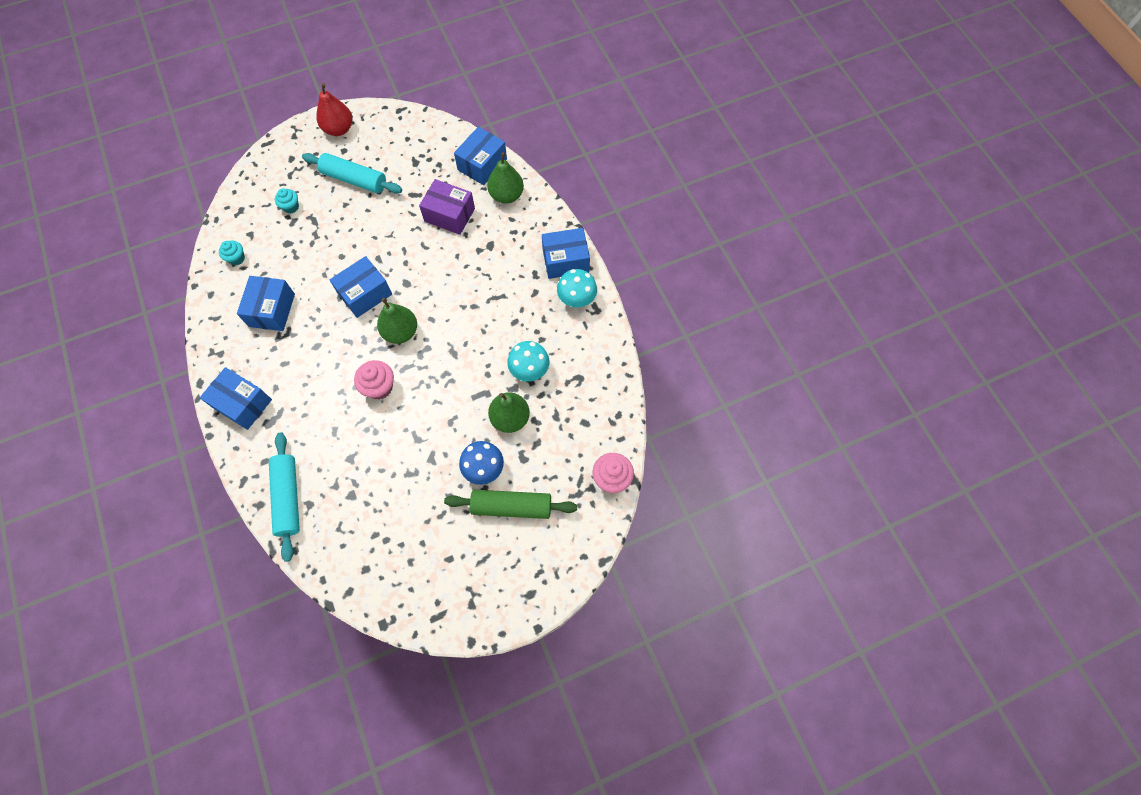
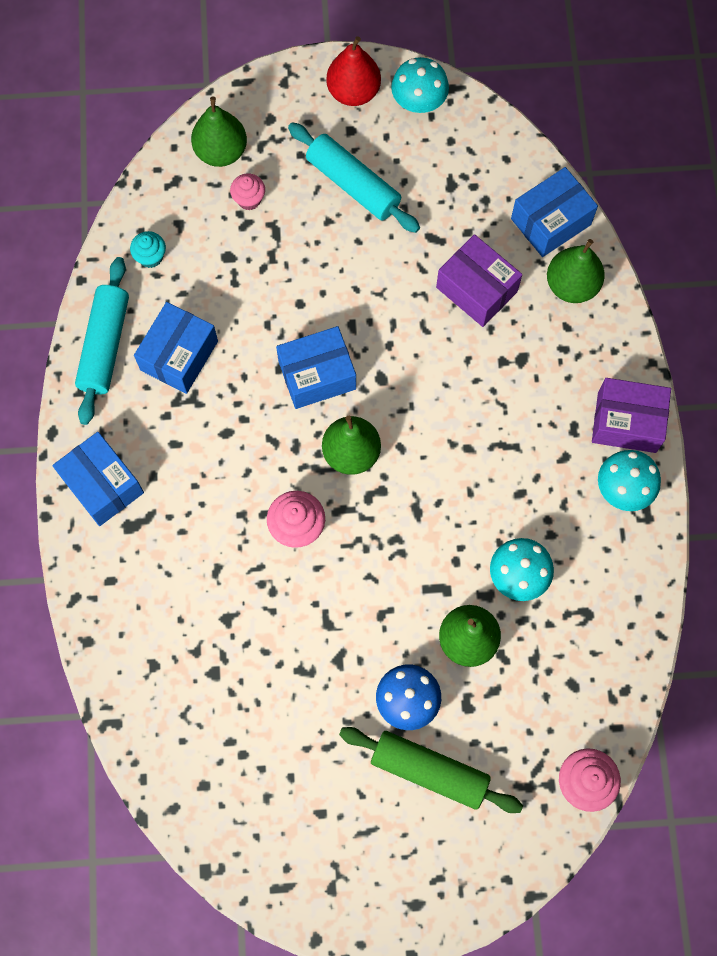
camera: 20 degrees right, 5 degrees up
(265, 185) = (221, 151): none -> green pear
(288, 497) = (128, 645): turquoise rolling pin -> turquoise rolling pin (105, 345)
(291, 207) = (249, 199): turquoise cupcake -> pink cupcake
(381, 123) = (419, 102): none -> turquoise mushroom
(565, 260) = (626, 422): blue box -> purple box

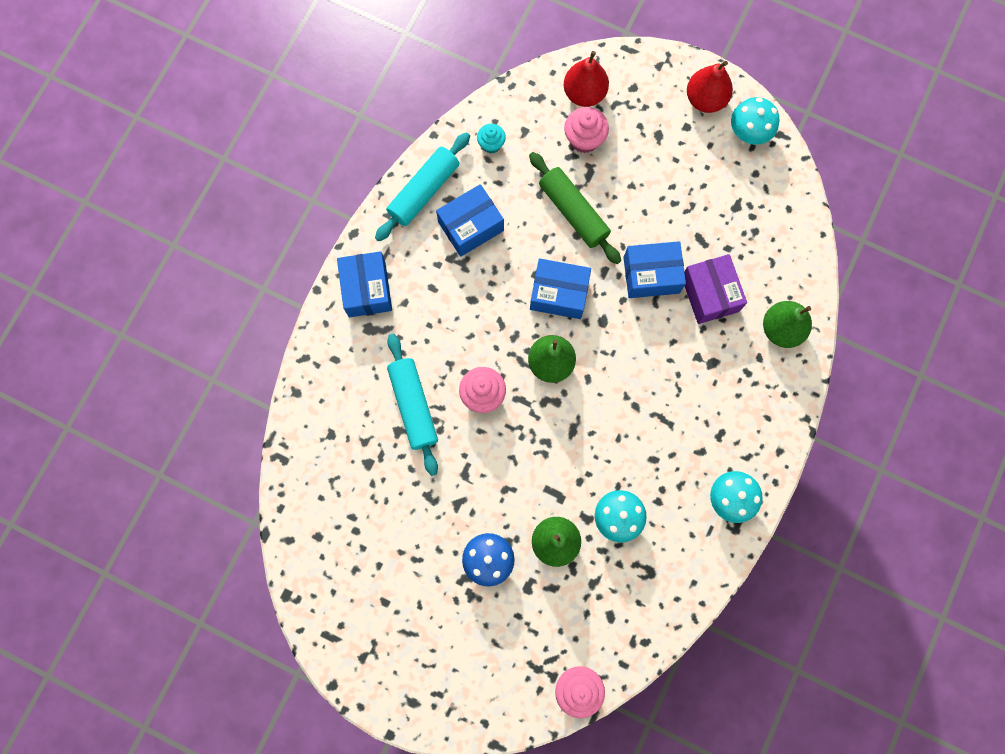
camera: 30 degrees right, 5 degrees up
(221, 151) = (584, 93): green pear -> red pear
(249, 199) = (584, 139): pink cupcake -> pink cupcake, size x1.54
(353, 184) = (665, 168): turquoise rolling pin -> turquoise rolling pin (413, 406)
(429, 771) = (475, 617): green rolling pin -> green rolling pin (573, 212)
(550, 221) = (794, 273): blue box -> blue box (651, 275)
(626, 422) = (761, 451): purple box -> none

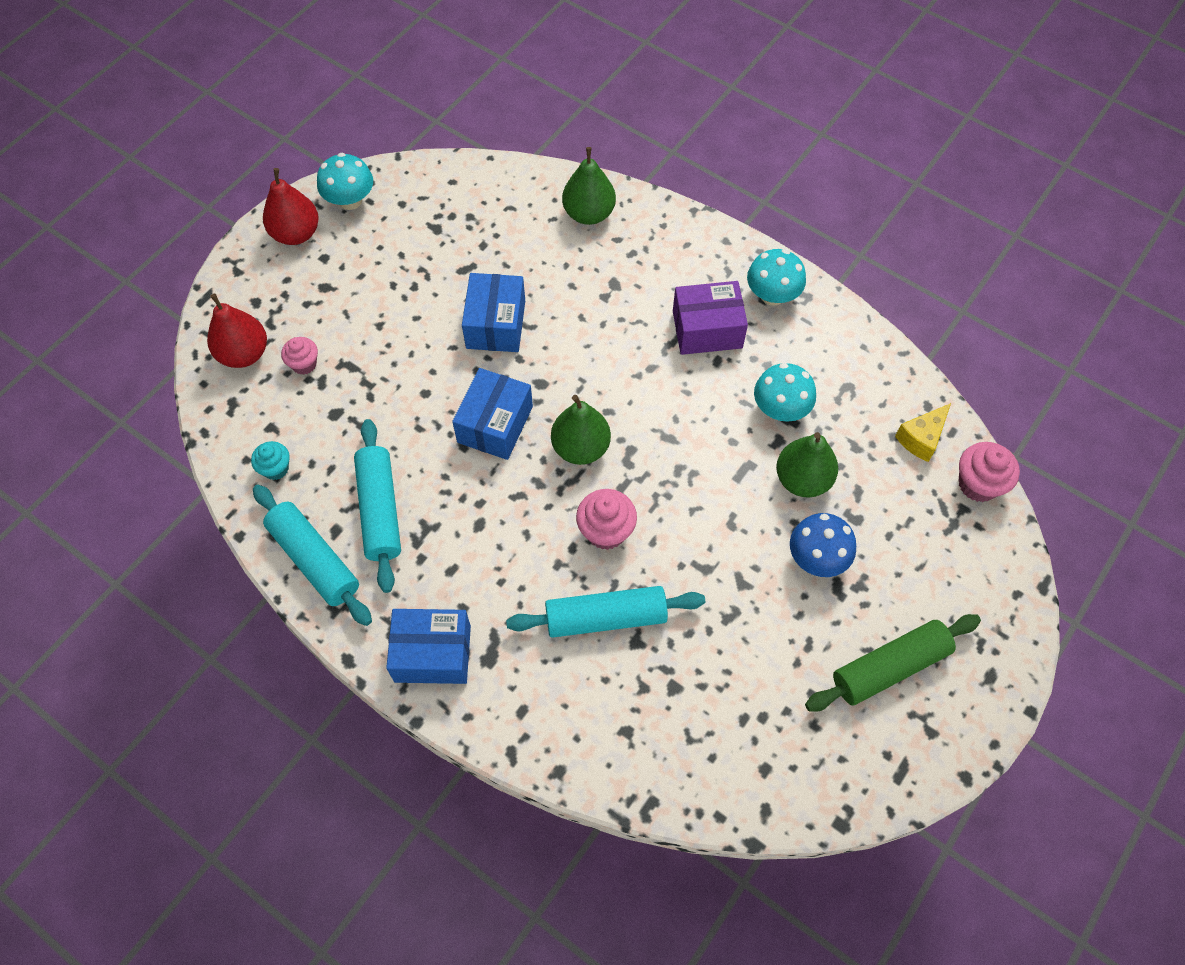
camera: 80 degrees left, 15 degrees down
(470, 226) = (380, 510): blue box -> turquoise rolling pin
(573, 212) = (394, 391): green rolling pin -> green rolling pin (889, 667)
(584, 139) = (304, 364): pink cupcake -> pink cupcake, size x0.65
(612, 638) = (921, 438): none -> yellow cheese
(709, 294) = (533, 272): purple box -> purple box (707, 329)

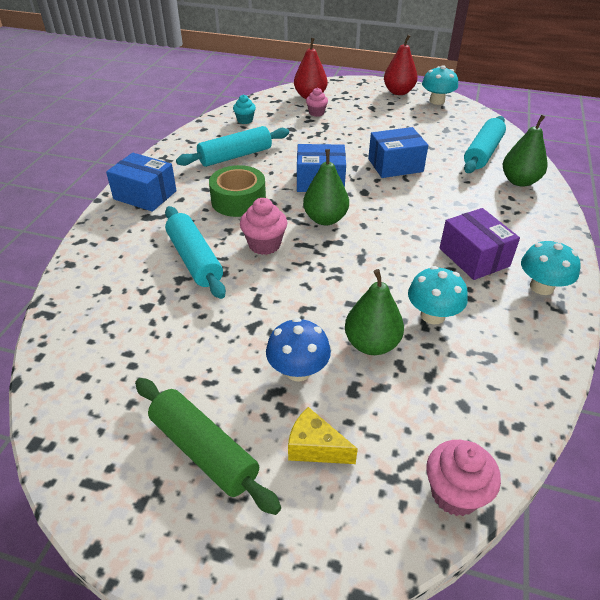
camera: 70 degrees right, 20 degrees down
(314, 560) = (193, 144): turquoise rolling pin -> turquoise rolling pin (482, 153)
(432, 654) = (145, 195): blue box -> blue box turned 45 degrees counterclockwise
(498, 535) = (238, 200): none -> green tape
(921, 438) = (475, 427): yellow cheese -> yellow cheese (315, 448)

